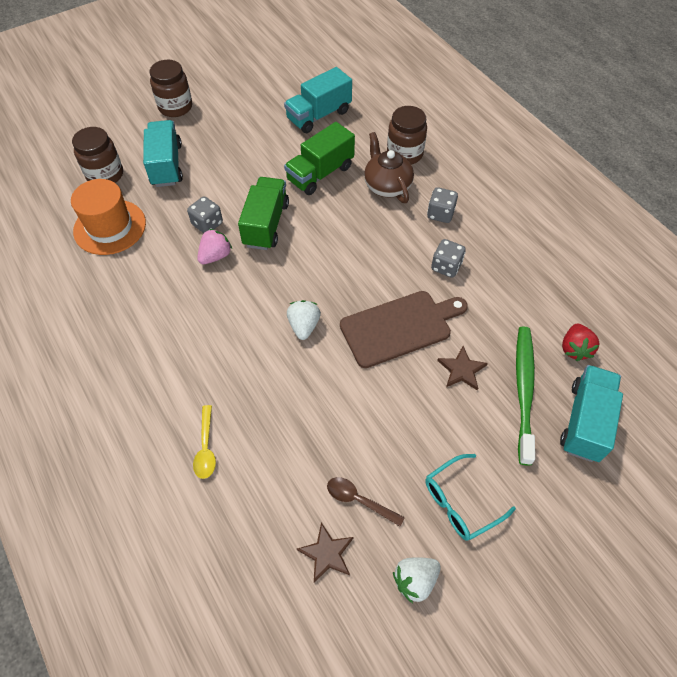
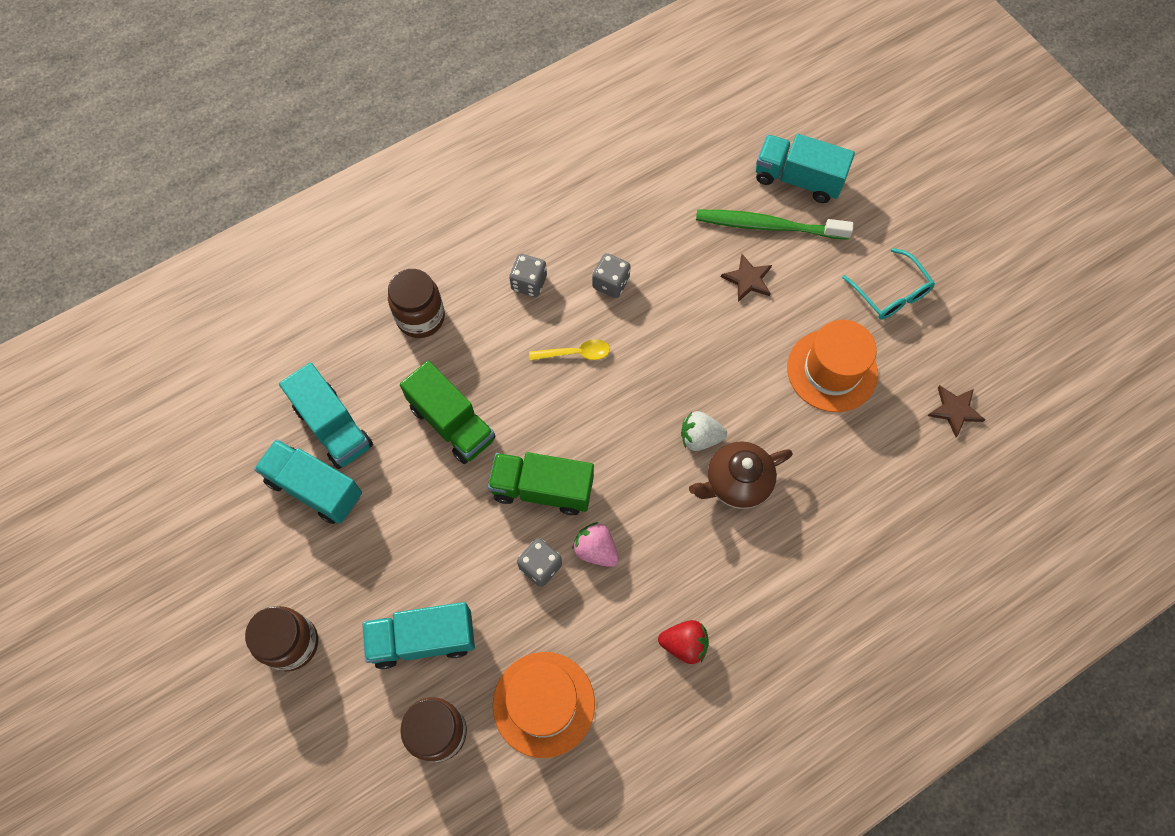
camera: 90 degrees left, 10 degrees up
(206, 448) = (861, 534): yellow spoon -> yellow spoon (575, 353)
(275, 110) = (315, 488): none -> turquoise truck
(359, 500) = (900, 381): brown spoon -> none
(369, 436) = (832, 370): none -> orange hat
(387, 186) = (479, 341): brown teapot -> brown teapot (736, 482)
(399, 327) = (697, 336): brown cutting board -> none
(415, 580) = (967, 336): white strawberry -> none
(574, 349) = (716, 174): red strawberry -> red strawberry (684, 644)

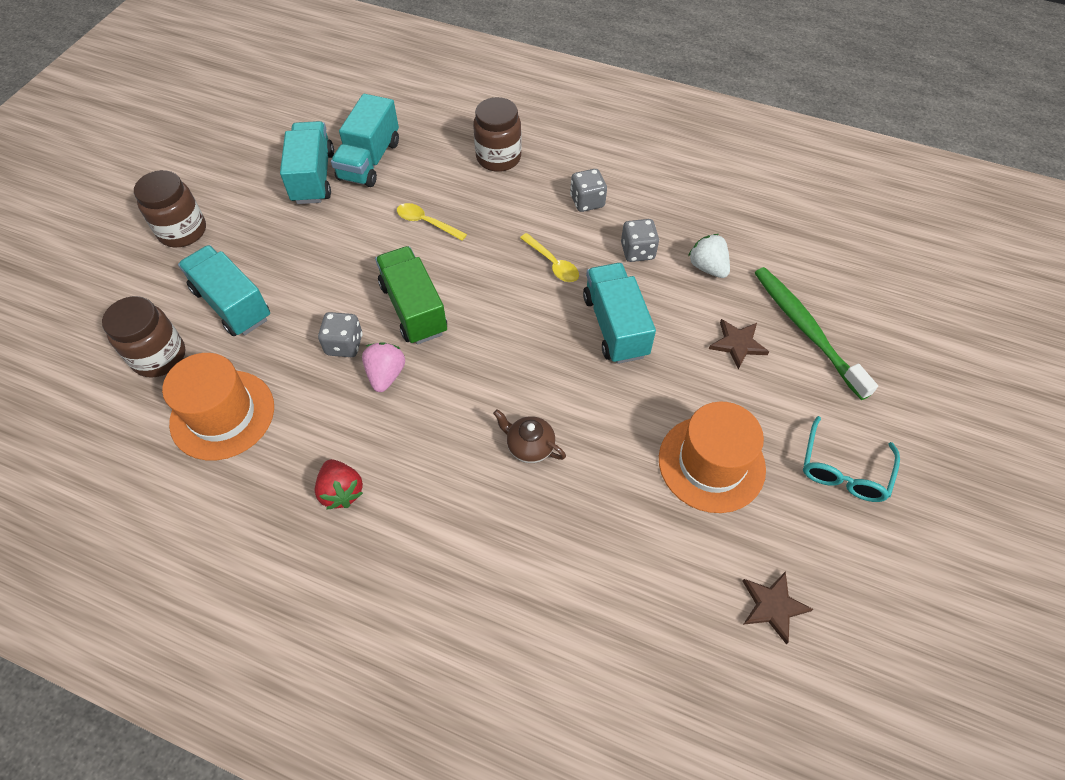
camera: 55 degrees right, 10 degrees down
(452, 423) = (426, 222): green truck -> yellow spoon
(700, 437) = (550, 393): white strawberry -> white strawberry (707, 267)
(736, 482) = (529, 446): brown teapot -> brown teapot, size x0.64
(798, 179) = (878, 326): turquoise truck -> turquoise truck (615, 326)

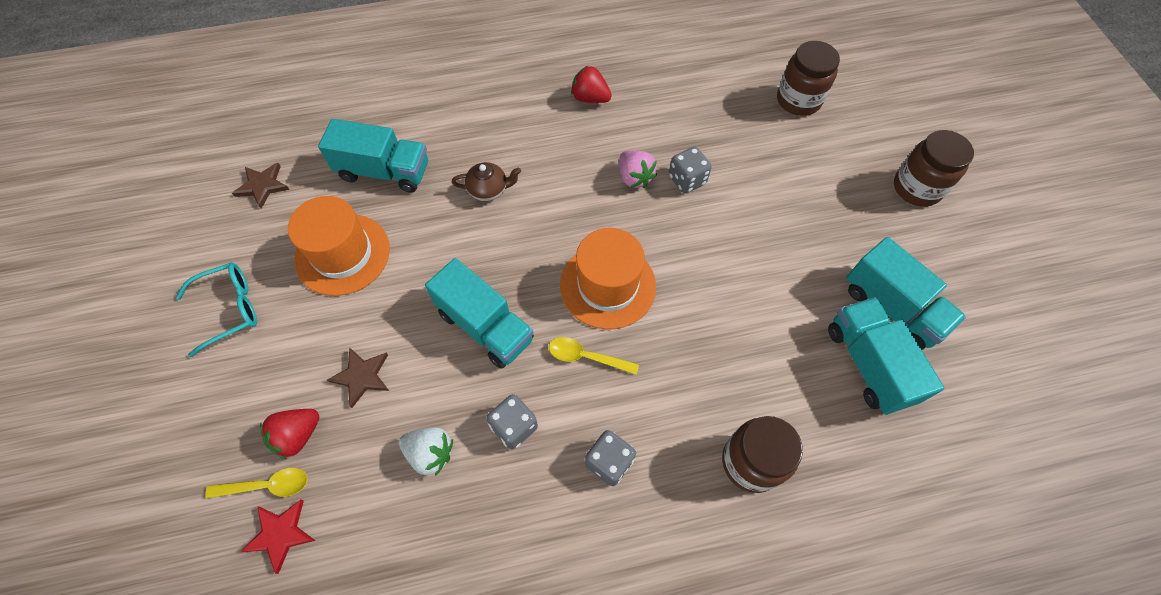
camera: 145 degrees right, 5 degrees up
(222, 414) = (712, 94): orange hat -> orange hat (607, 285)
(232, 304) = (800, 159): turquoise truck -> turquoise truck (384, 171)
(414, 309) = (665, 238): green truck -> none
(426, 222) = (739, 326): yellow spoon -> yellow spoon (267, 485)
(806, 330) = (298, 435): green toothbrush -> red strawberry
(837, 277) = (280, 534): none -> red star
(843, 470) = (229, 309): turquoise glasses -> turquoise glasses turned 75 degrees clockwise

